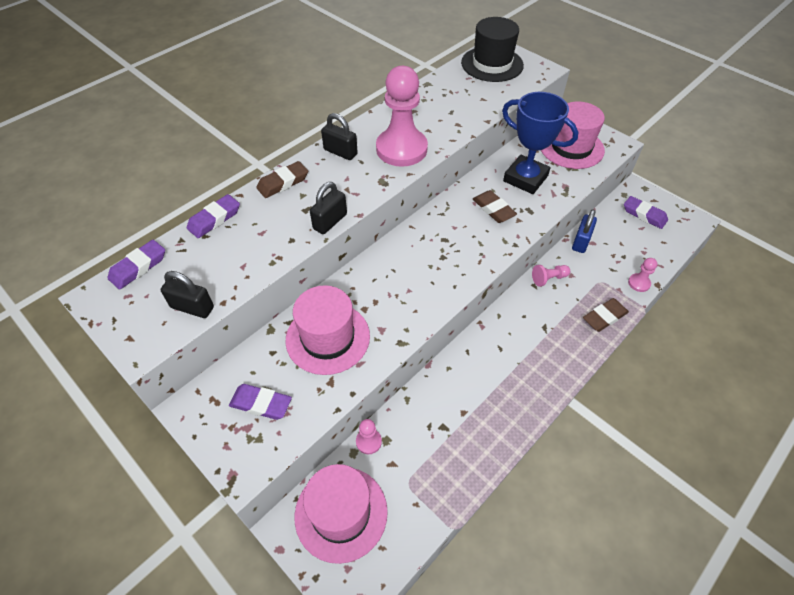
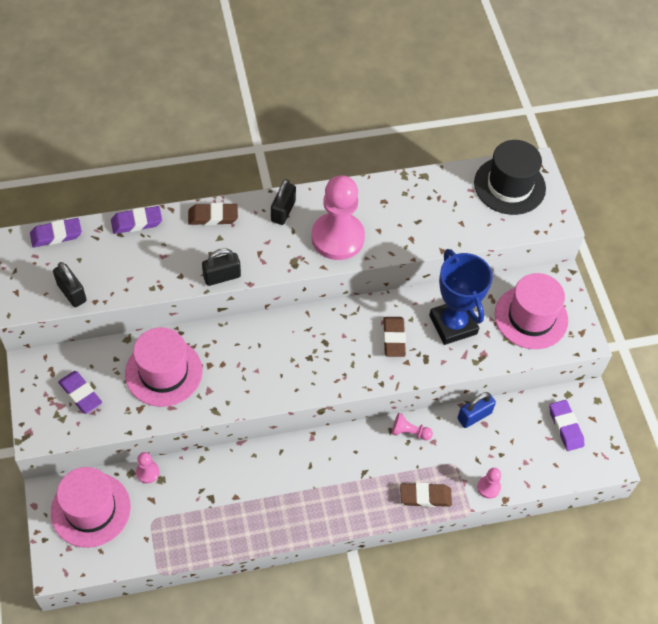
camera: 30 degrees right, 5 degrees up
(340, 152) = (283, 211): black padlock -> black padlock turned 45 degrees clockwise

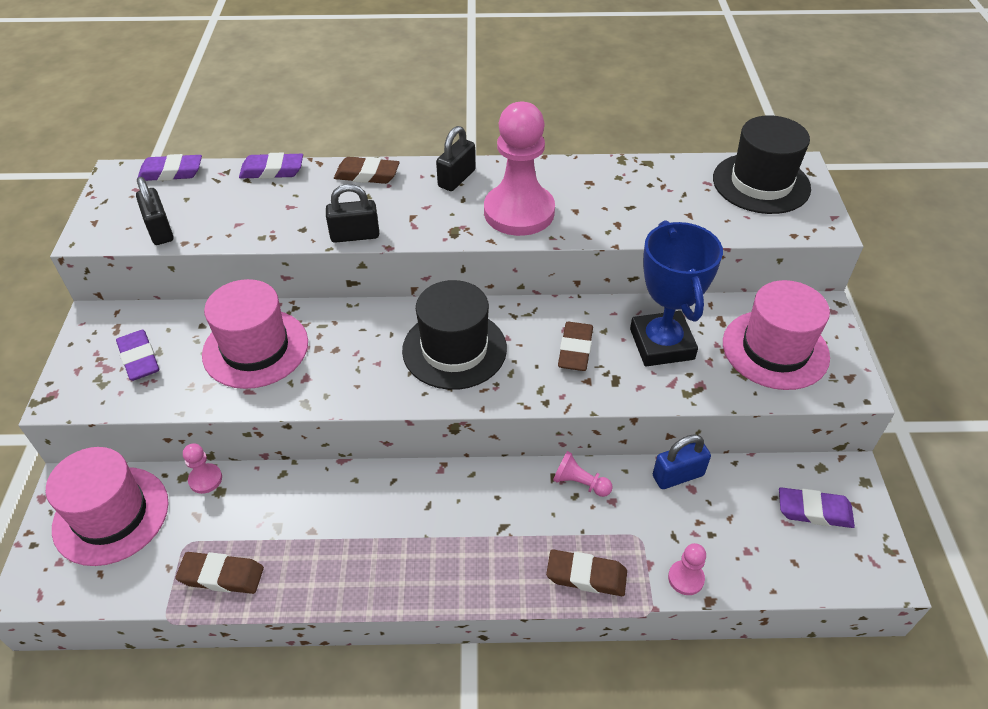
camera: 15 degrees right, 10 degrees down
(185, 538) = (222, 576): none -> brown eraser
(308, 351) = (454, 349): none -> black hat
(565, 427) = (814, 511): purple eraser -> purple eraser turned 75 degrees counterclockwise

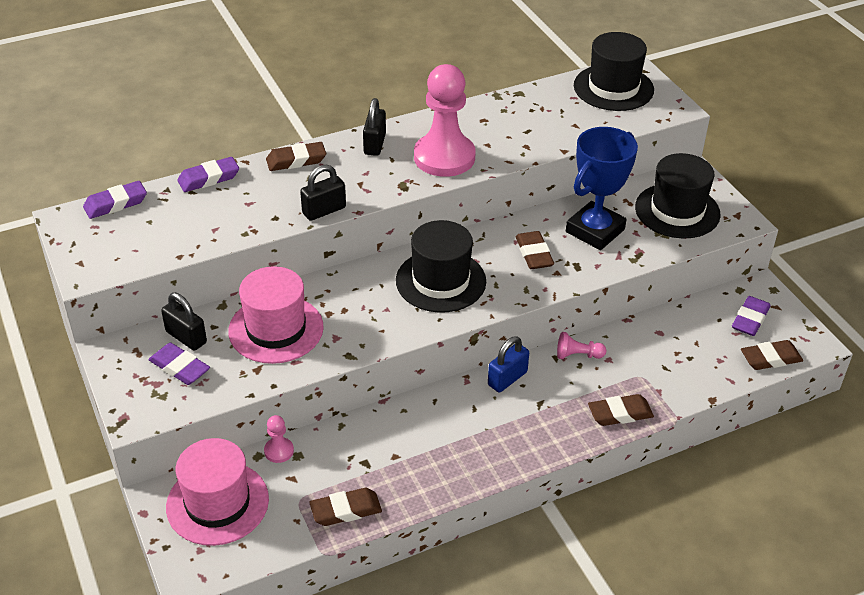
camera: 25 degrees left, 5 degrees down
(160, 230) = (149, 252): black padlock -> black padlock (186, 337)
(662, 344) = (595, 231): blue trophy -> blue trophy turned 75 degrees clockwise
(678, 475) = (645, 327): blue padlock -> blue padlock (507, 378)
(686, 578) = (688, 391): pink pawn -> none
(775, 349) = (677, 211): pink hat -> black hat
(814, 511) = (750, 319): purple eraser -> purple eraser turned 45 degrees counterclockwise
(814, 573) = (770, 358): none -> brown eraser

